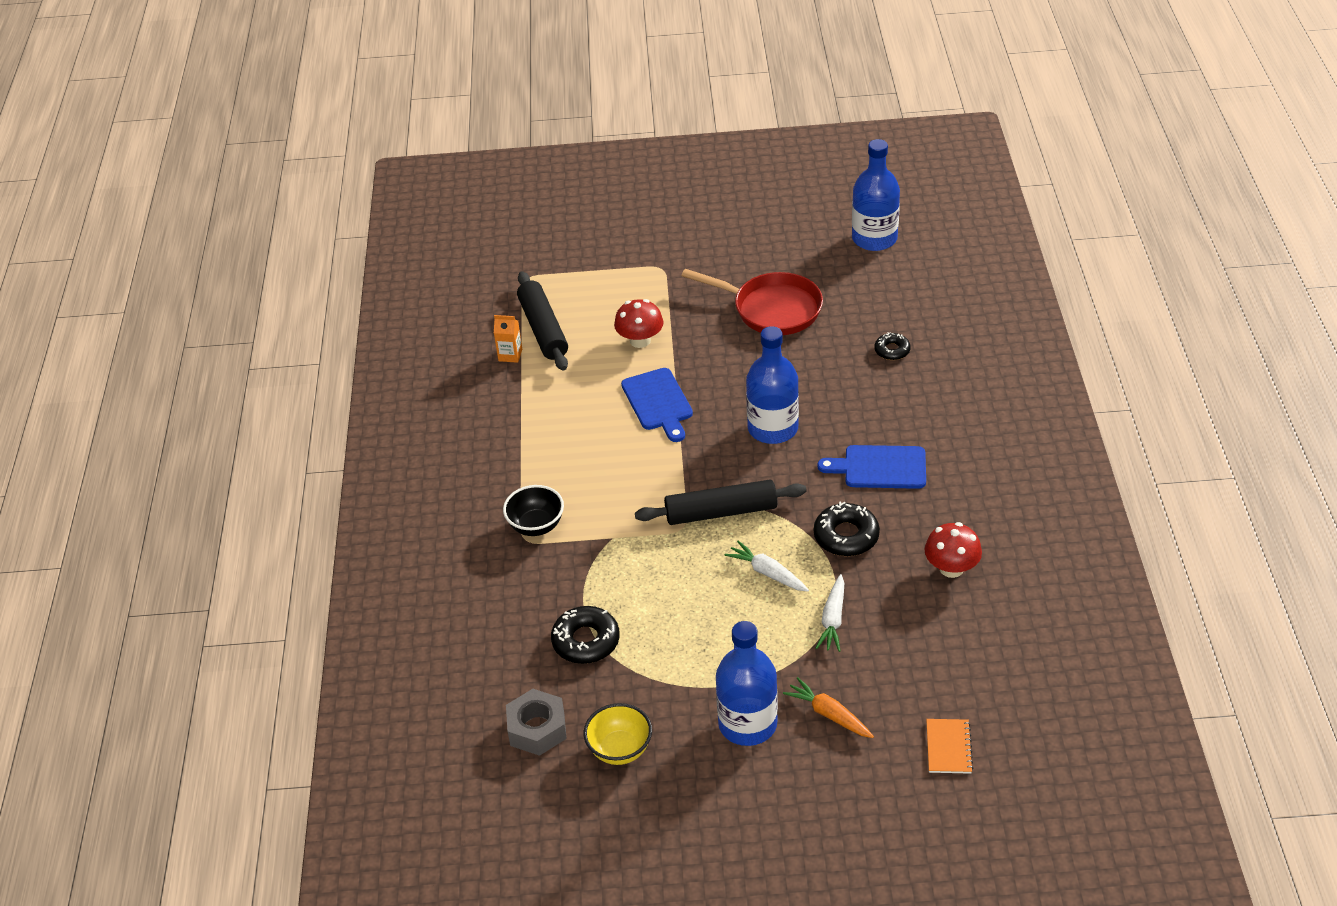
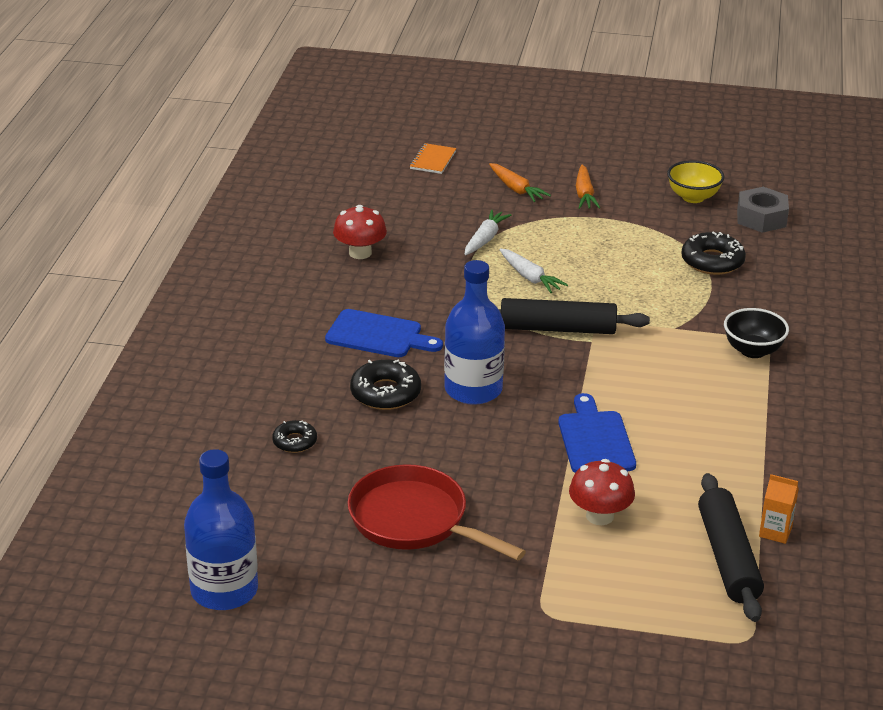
camera: 170 degrees left, 10 degrees down
(747, 724) = (584, 194): blue bottle -> orange carrot
(846, 536) = (443, 290): black donut -> black donut (385, 393)

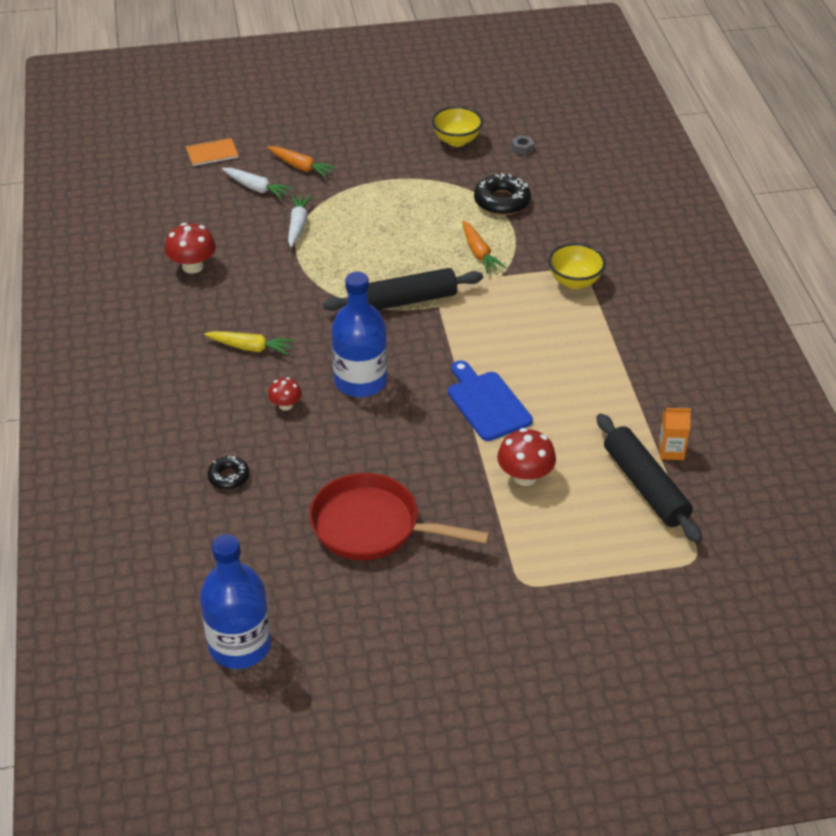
camera: 20 degrees left, 10 degrees up
(378, 335) = (250, 348): blue cutting board -> yellow carrot
(385, 393) = (285, 405): black donut -> red mushroom
(433, 160) = (212, 153): orange notebook -> orange notebook turned 75 degrees clockwise
(530, 277) = (356, 255): white carrot -> white carrot (256, 188)
(584, 194) = (363, 159): orange carrot -> orange carrot (479, 253)
(753, 350) = (574, 281): black bowl -> yellow bowl
(761, 218) = (522, 148): grey nut -> grey nut, size x0.47

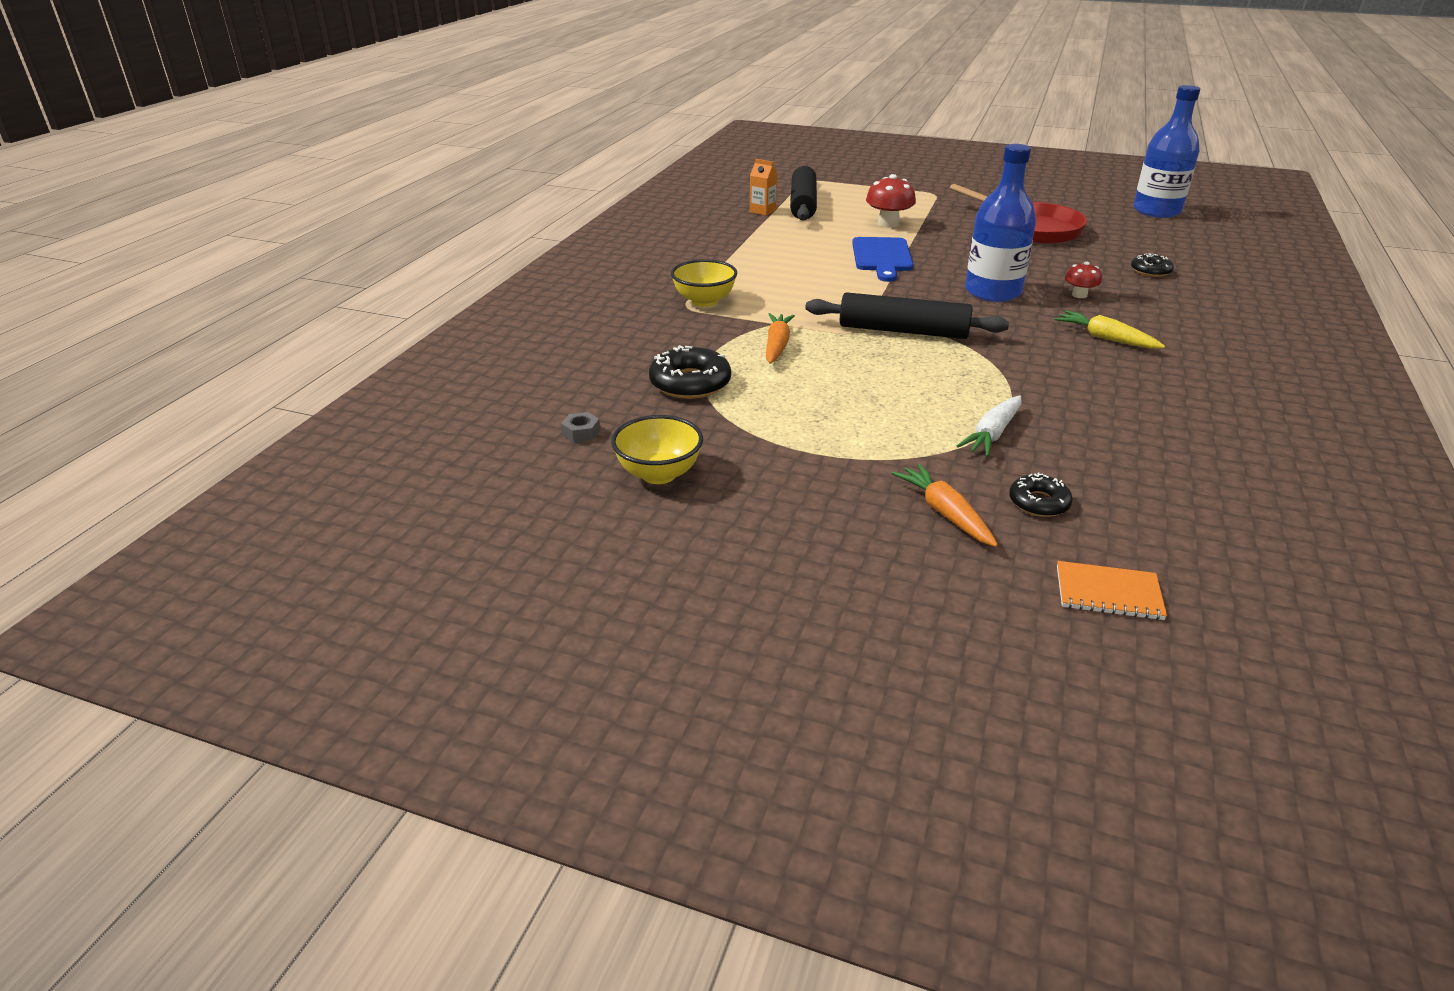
camera: 150 degrees left, 10 degrees down
(192, 266) = (1170, 429): red mushroom -> none
(256, 188) = (1039, 503): white carrot -> black donut

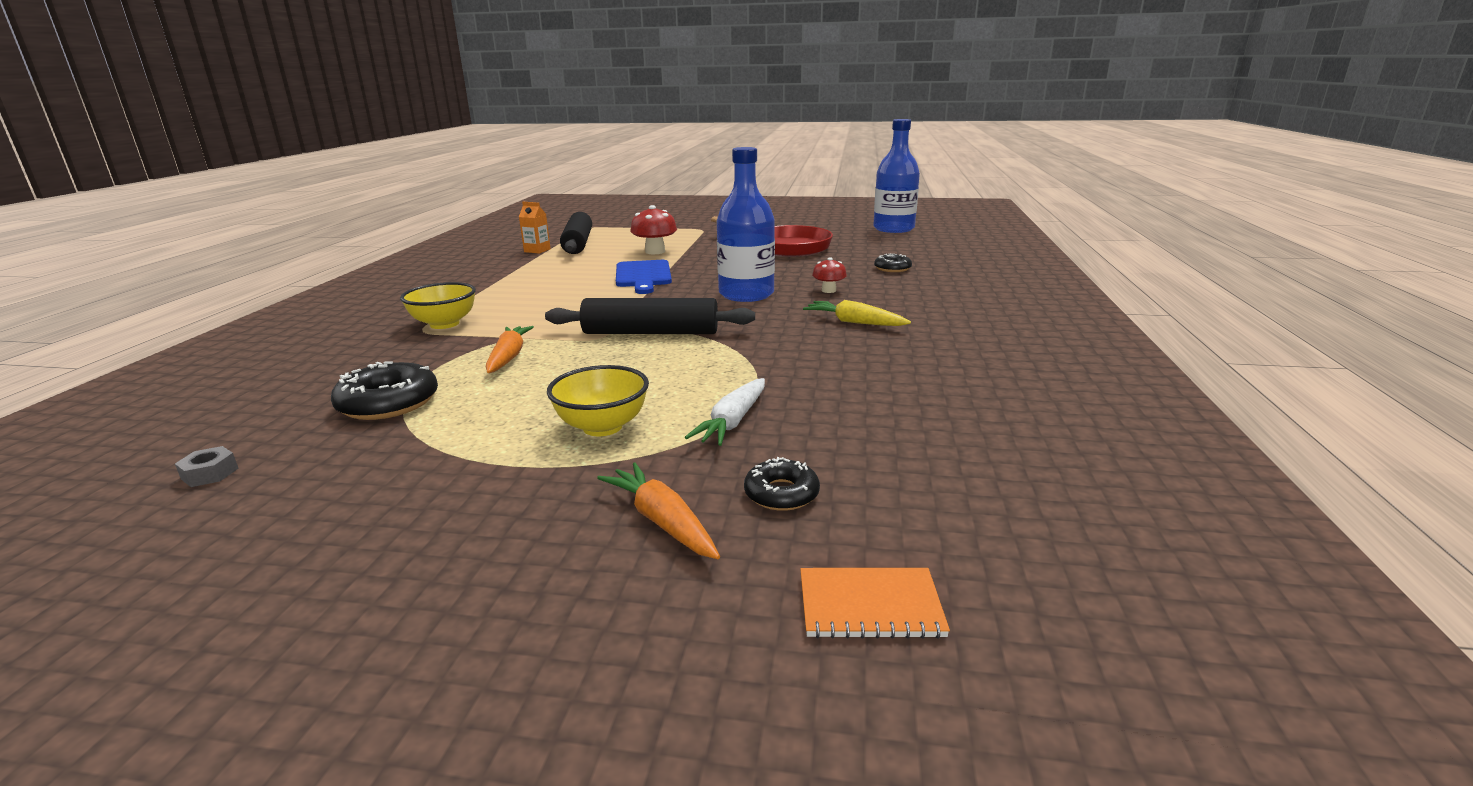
camera: 10 degrees left, 10 degrees down
(659, 474) = (288, 515): yellow bowl -> yellow bowl (602, 427)

